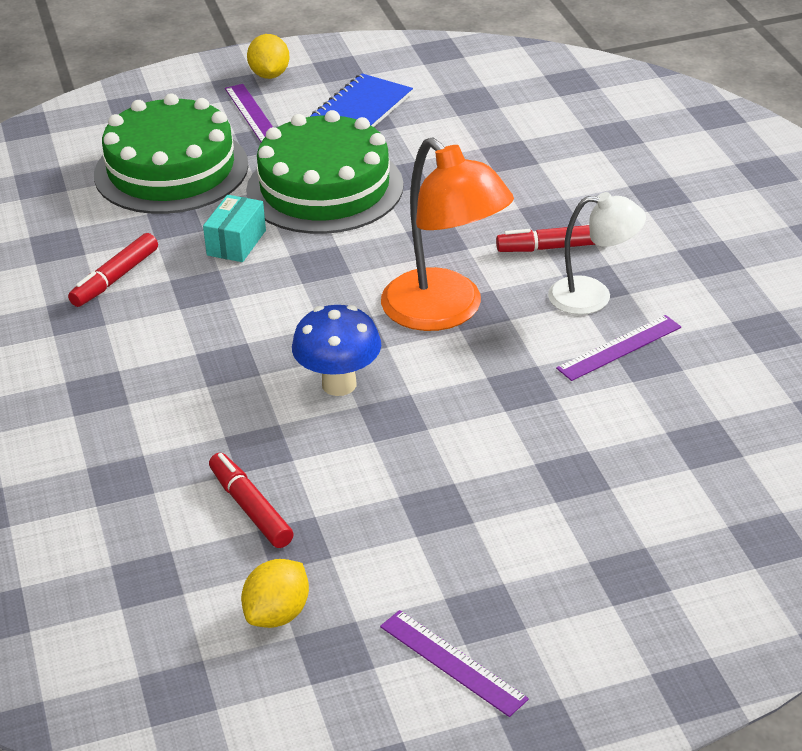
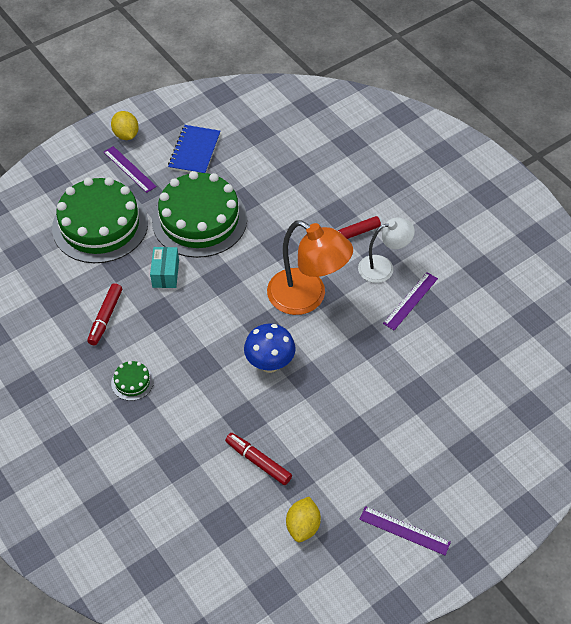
camera: 20 degrees left, 15 degrees up
(109, 364) = (132, 382): none -> green cake

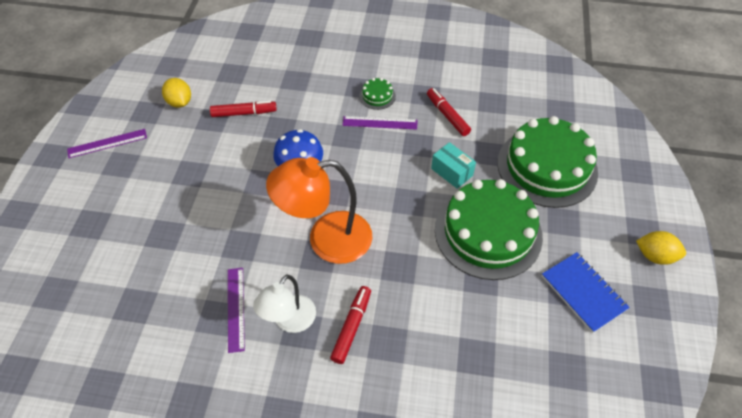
camera: 135 degrees right, 0 degrees up
(129, 169) = (601, 228): purple ruler -> purple ruler (380, 123)

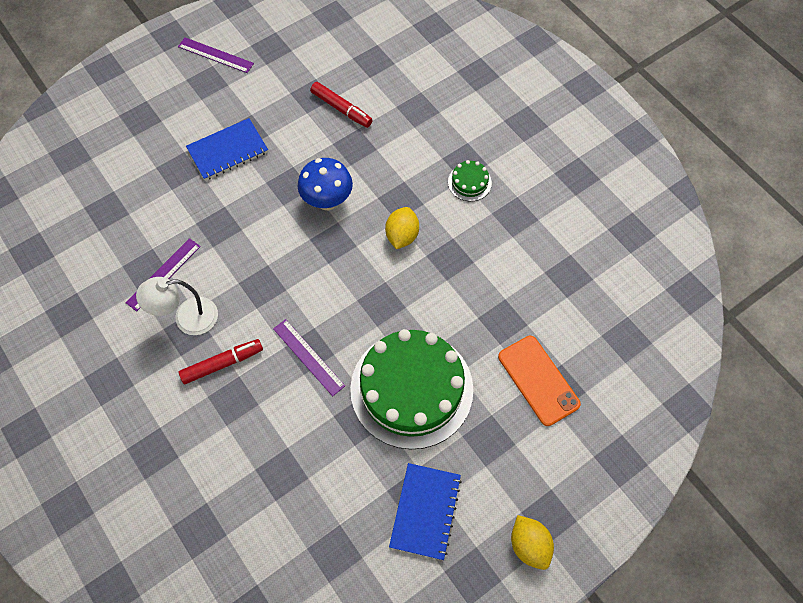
camera: 45 degrees right, 10 degrees up
(180, 102) = (303, 58): yellow lemon -> yellow lemon (402, 236)
(190, 194) = (228, 151): none -> blue notebook
(326, 239) = (282, 278): orange lamp -> none
(380, 123) = (441, 210): purple ruler -> purple ruler (308, 357)
(447, 116) = (509, 254): red marker -> none
(452, 172) = (447, 309): turquoise box -> none
(547, 167) = (538, 380): green cake -> orange phone

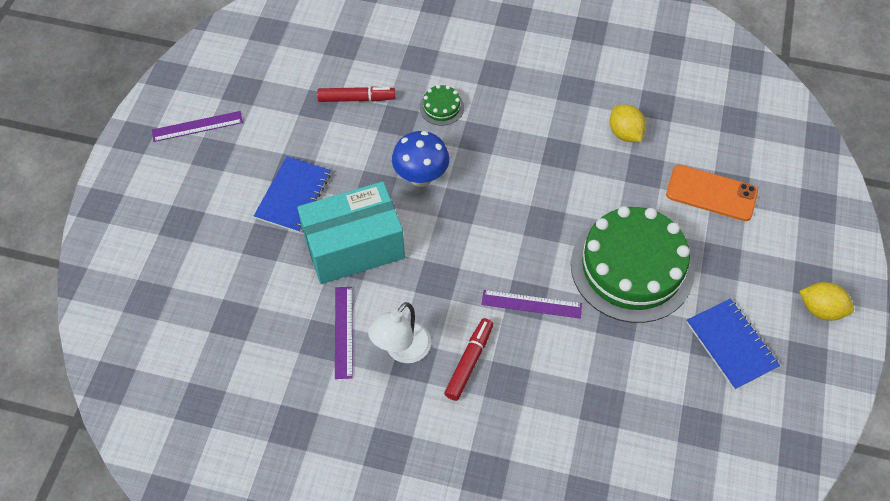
camera: 40 degrees left, 5 degrees down
(230, 218) = (354, 246): none -> turquoise box
(402, 236) = (507, 162): yellow lemon -> yellow lemon (625, 133)
(469, 182) = (517, 87): green cake -> green cake (441, 107)

